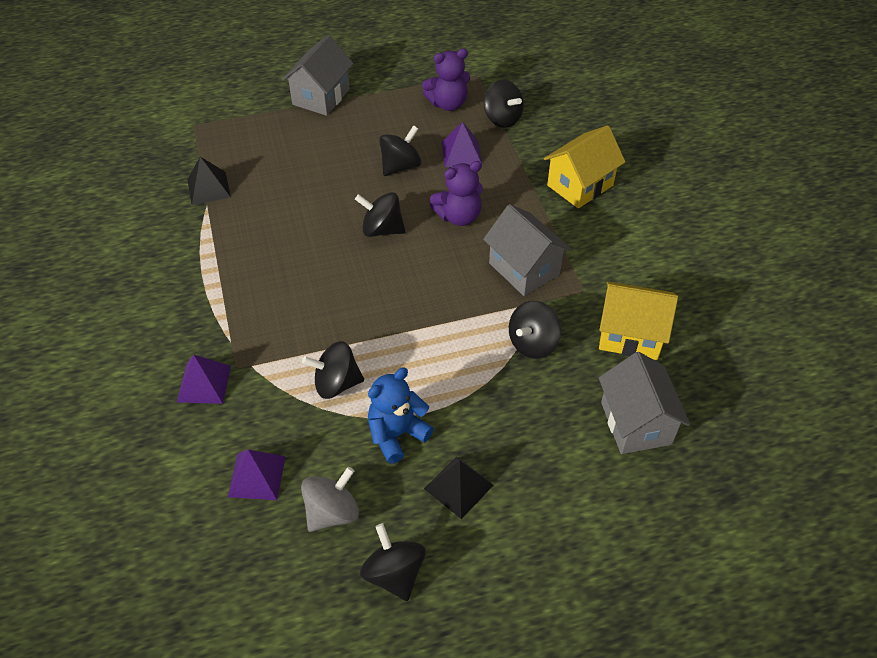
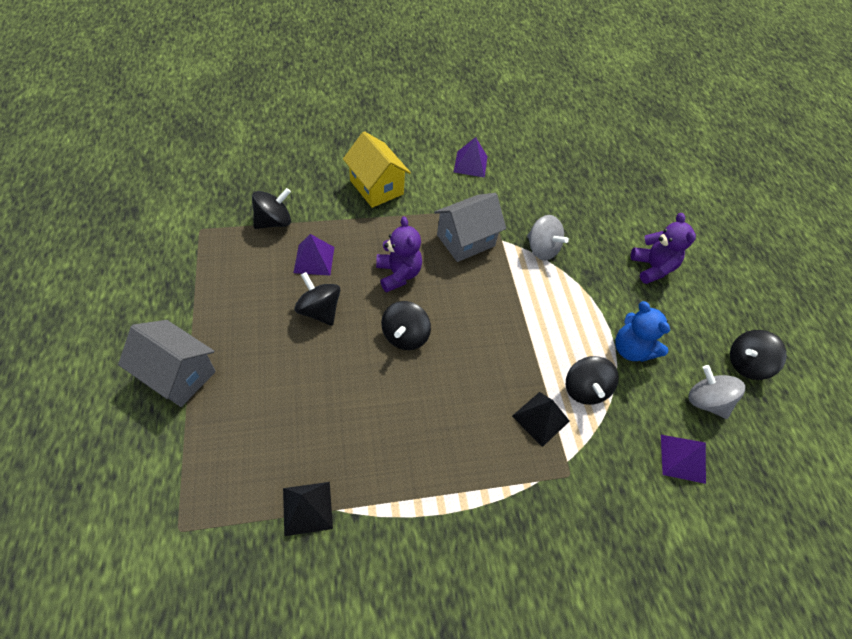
camera: 90 degrees left, 5 degrees up
(204, 383) = (590, 507): purple pyramid -> purple pyramid (470, 164)
(448, 104) = (236, 259): purple teddy bear -> purple teddy bear (652, 268)
(458, 486) = (671, 315): black pyramid -> black pyramid (540, 418)
(533, 343) = (542, 249): black spinning top -> grey spinning top
(630, 335) = (535, 193): yellow house -> none
(636, 423) = (609, 208): grey house -> none

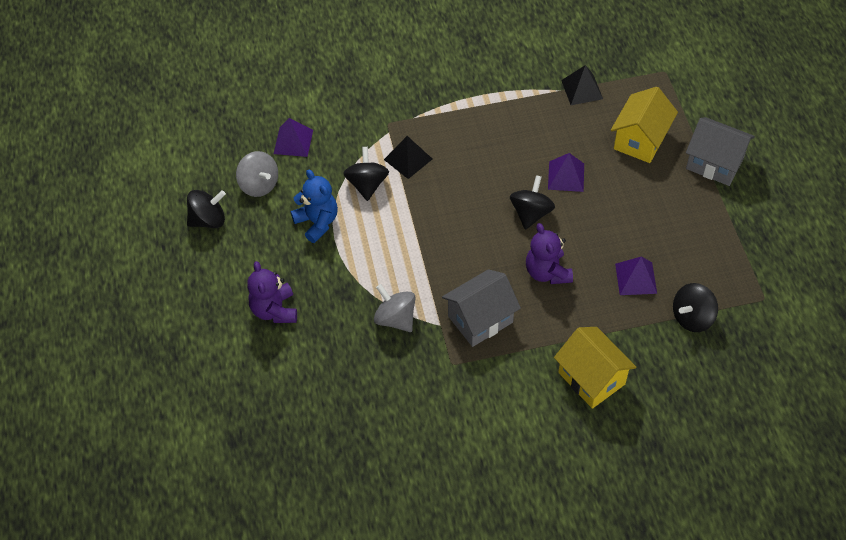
camera: 175 degrees left, 0 degrees up
(255, 416) = (640, 140): none -> yellow house
(319, 310) = (615, 228): black spinning top -> none
(470, 164) = (480, 431): purple pyramid -> purple pyramid (566, 176)

